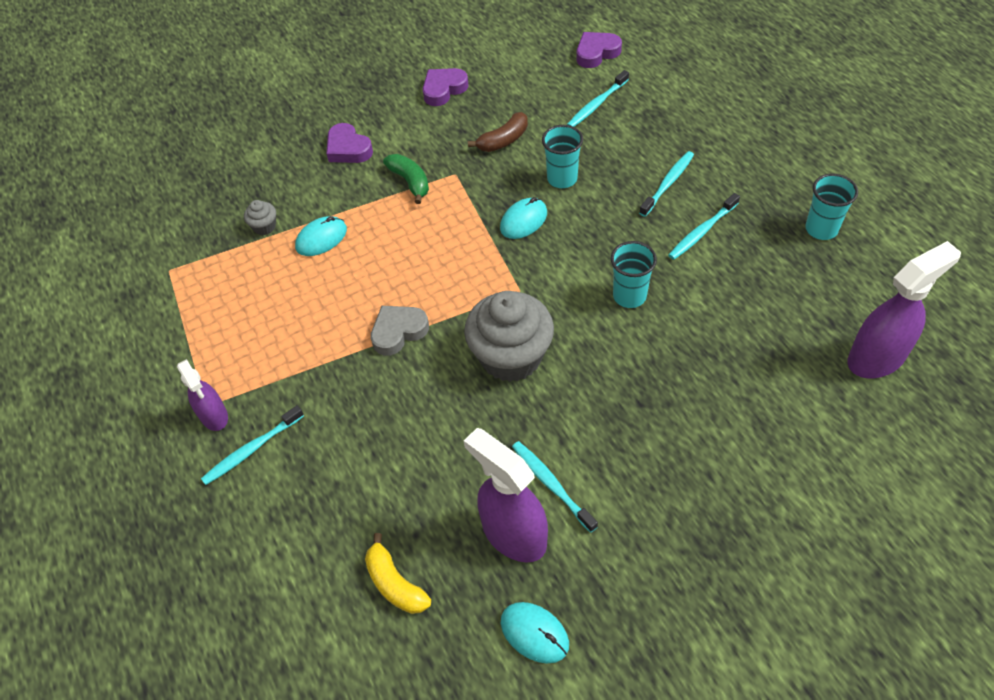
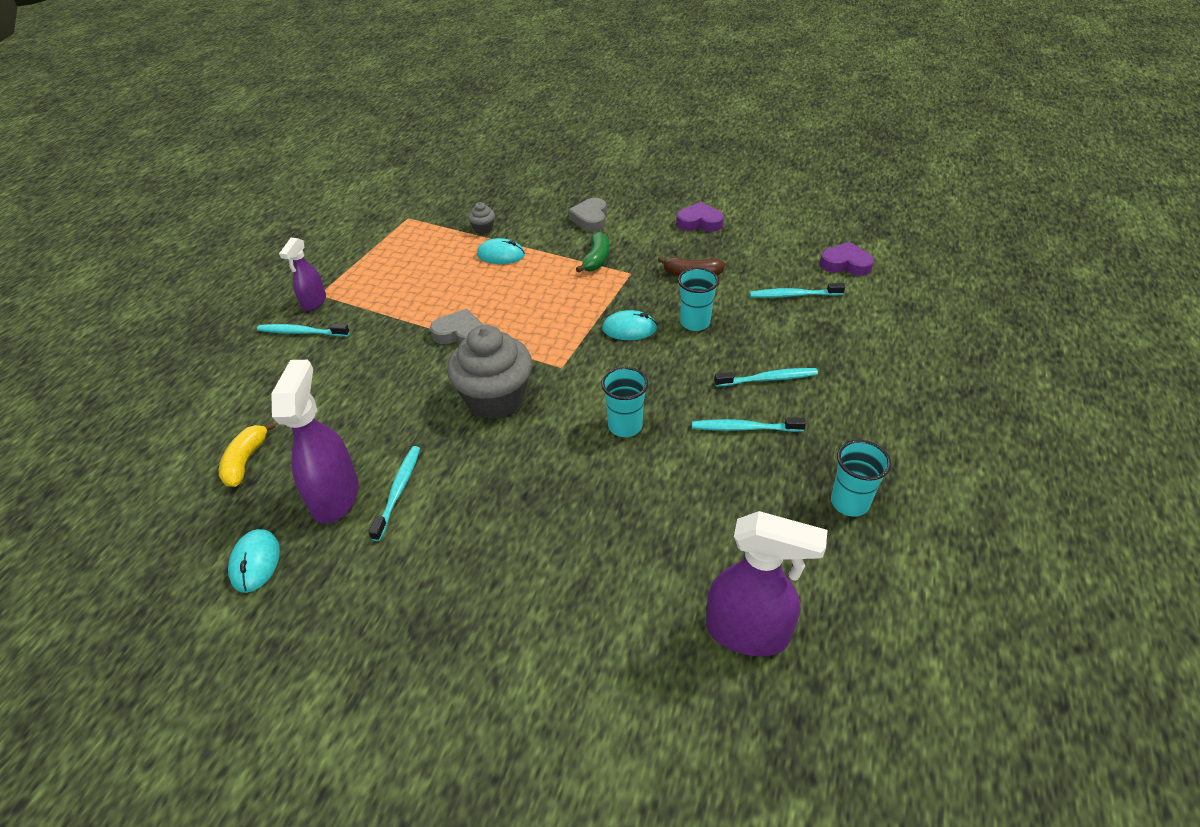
camera: 45 degrees right, 10 degrees down
(348, 149) = (590, 219): purple heart -> grey heart

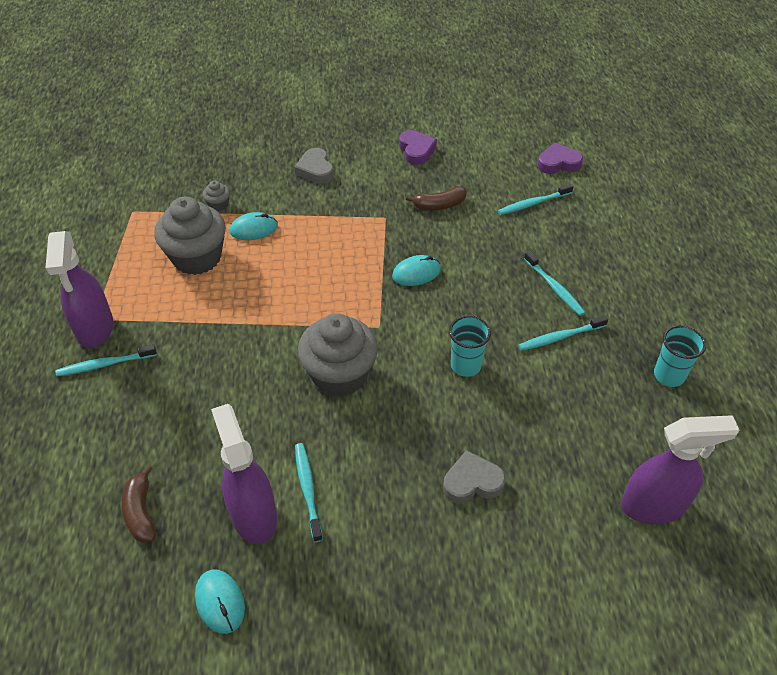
camera: 25 degrees left, 5 degrees up
(246, 461) = (141, 512): yellow banana -> brown banana
(314, 302) = (95, 329): purple spray bottle -> purple spray bottle, size x1.66
(436, 267) = (197, 258): none -> grey cupcake
(460, 333) = (266, 321): grey heart -> grey heart (472, 482)
(596, 259) = (346, 211): green banana -> none
(695, 323) = (468, 251): turquoise cup -> none
(699, 222) = (416, 150): purple heart -> purple heart turned 90 degrees clockwise
(767, 379) = (554, 287): turquoise toothbrush -> turquoise toothbrush turned 90 degrees clockwise

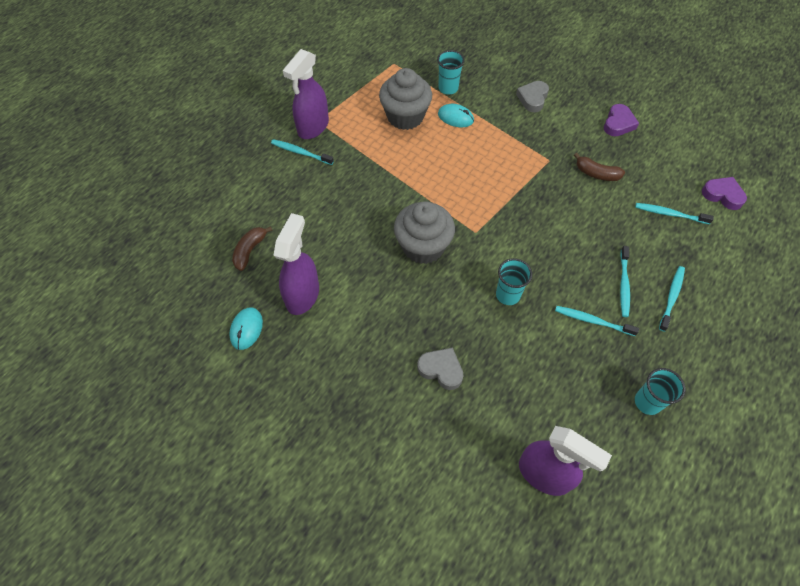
camera: 40 degrees right, 10 degrees up
(218, 205) = (448, 88): grey cupcake -> turquoise cup
(308, 490) = (343, 303): turquoise toothbrush -> turquoise toothbrush (671, 297)
(416, 273) = (534, 212): turquoise mouse -> none

